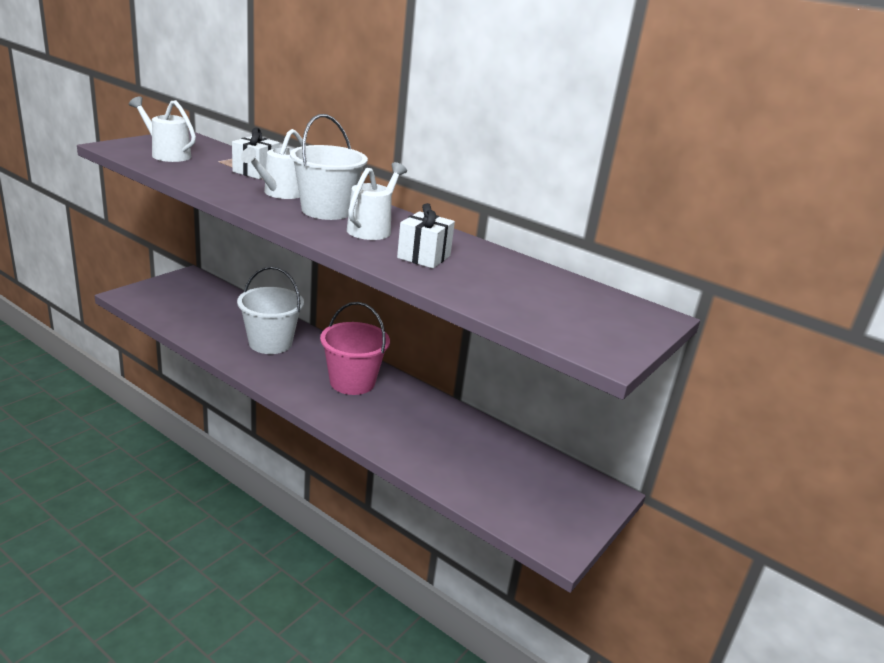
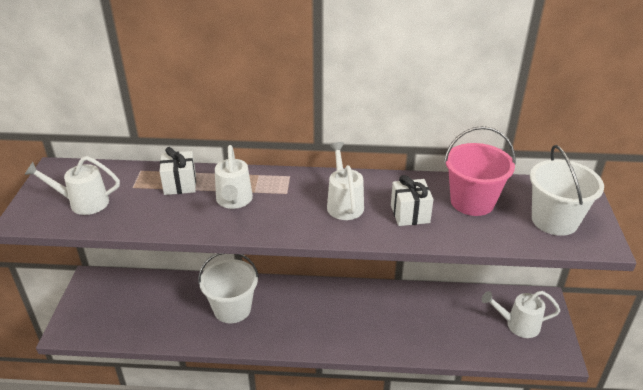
camera: 30 degrees left, 10 degrees up
(326, 211) = (290, 201): white bucket -> white bucket (554, 220)
(352, 382) = (324, 308): pink bucket -> pink bucket (472, 202)
(542, 495) = (517, 325): none -> white watering can

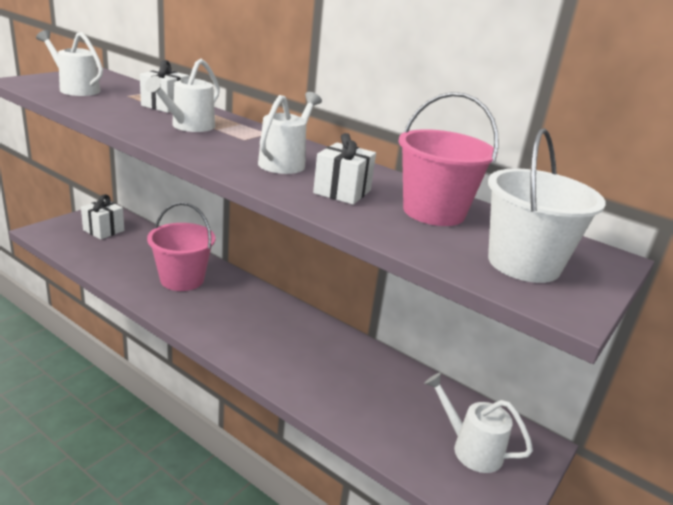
camera: 30 degrees right, 10 degrees down
(115, 299) = (103, 230): none -> white gift
(232, 309) = (182, 279): white bucket -> pink bucket

